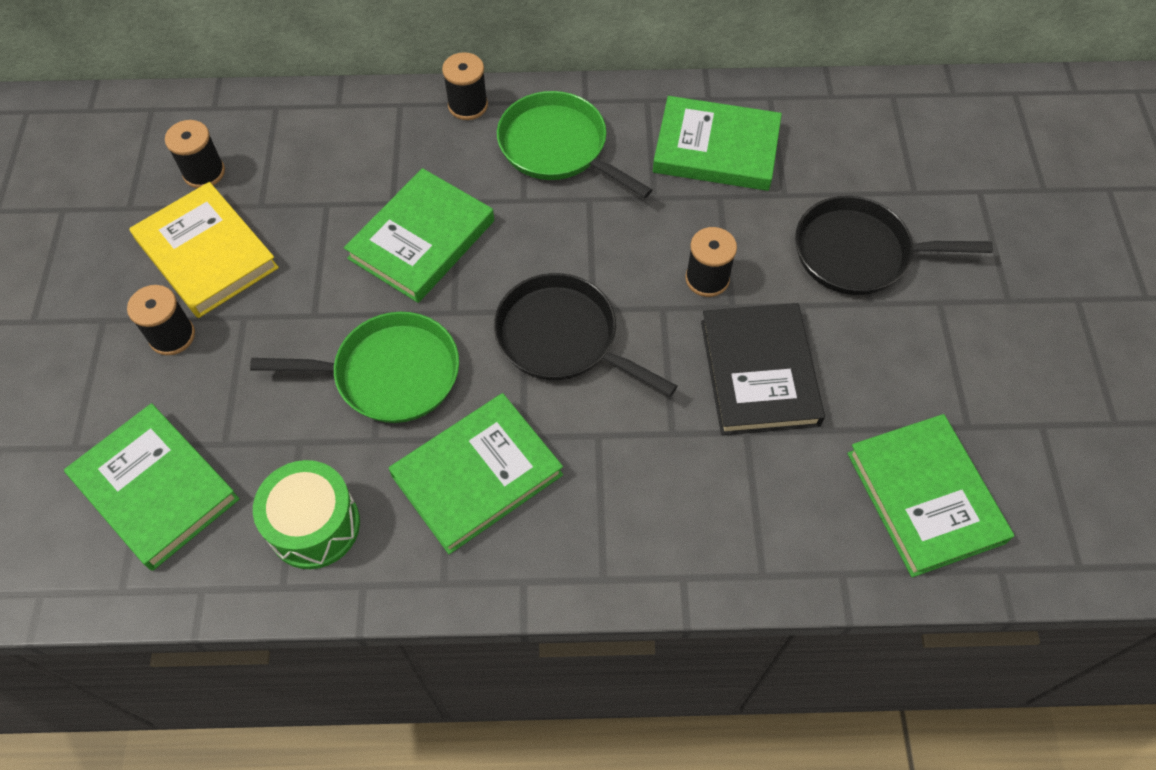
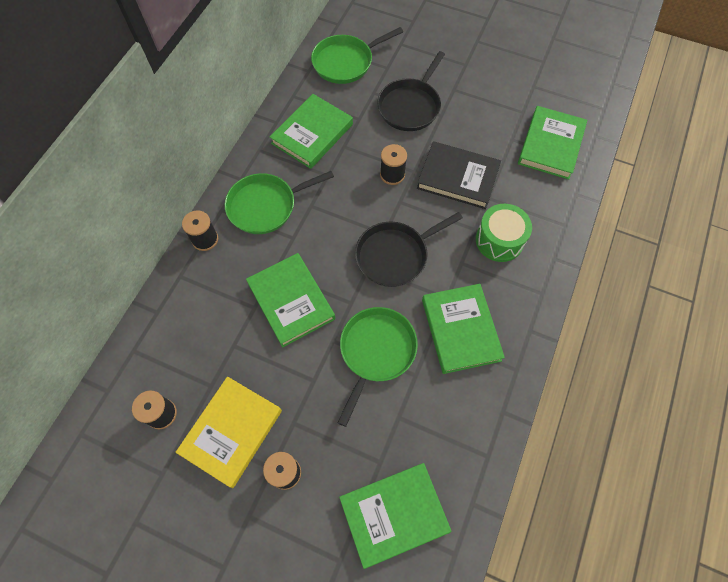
camera: 65 degrees left, 5 degrees up
(207, 254) = (231, 432): yellow book -> yellow book turned 45 degrees counterclockwise
(314, 525) = (456, 426): green drum -> green drum (499, 240)
(882, 134) = (345, 62): none -> green pan
(924, 497) = (551, 145): green book -> green book turned 75 degrees counterclockwise

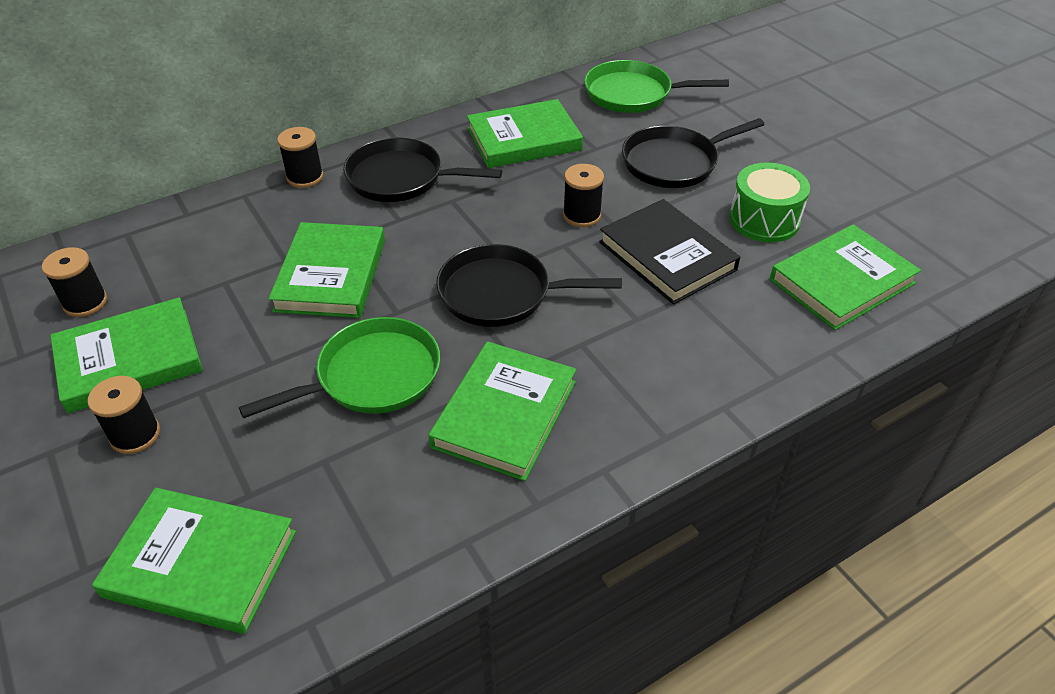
camera: 35 degrees right, 20 degrees down
(231, 432) = (129, 359): yellow book -> green book
(265, 206) = (400, 178): green pan -> black pan
(499, 240) = (660, 346): green drum -> green drum (764, 220)

